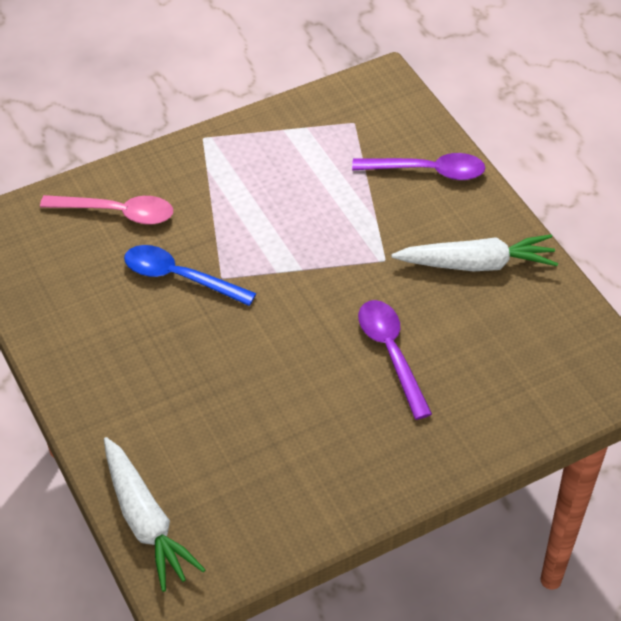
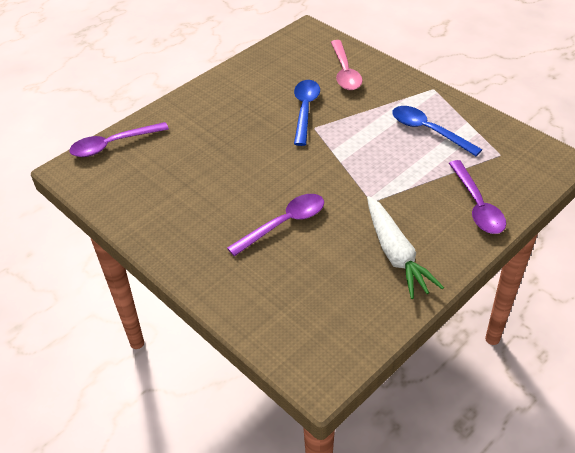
camera: 75 degrees right, 5 degrees down
(146, 521) = (113, 145): white carrot -> purple spoon
(282, 169) = (428, 131): none -> blue spoon

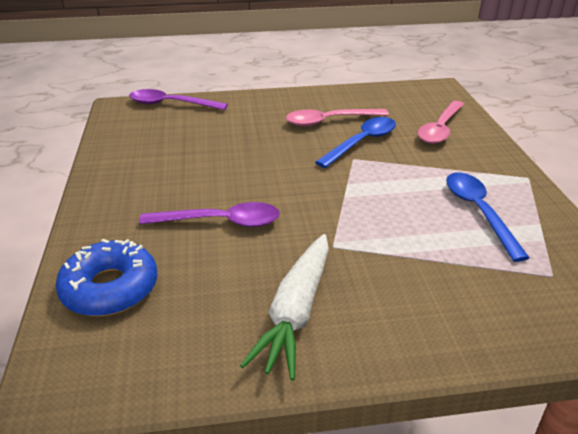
camera: 35 degrees right, 10 degrees down
(261, 101) = (329, 121): none -> pink spoon
(272, 306) = (110, 288): none -> blue donut
(477, 205) = (459, 315): purple spoon -> none

